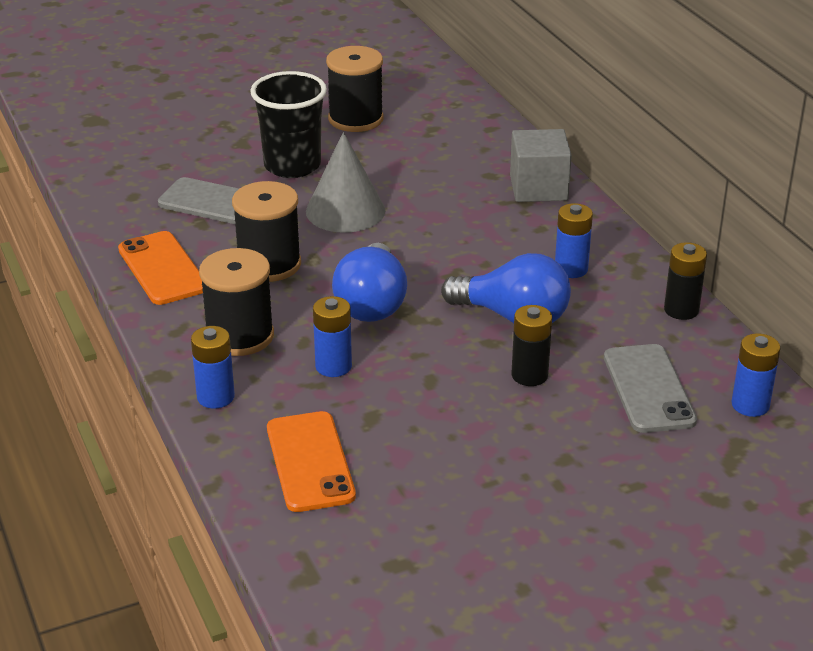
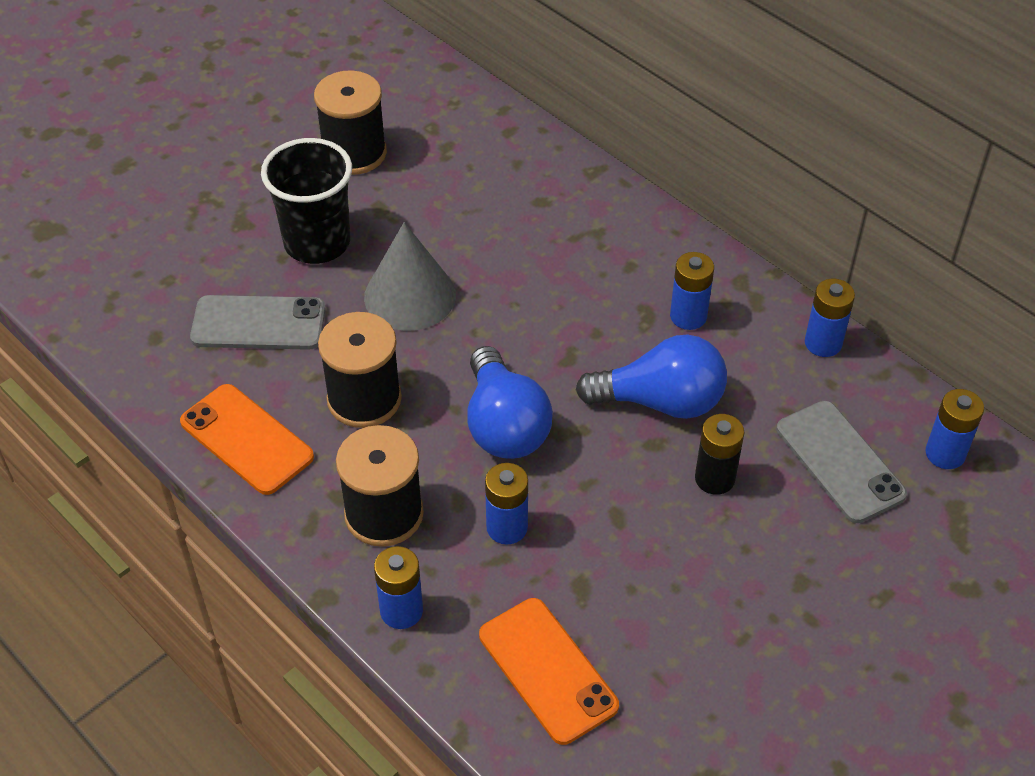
camera: 20 degrees left, 15 degrees up
(538, 188) = (601, 207): grey cube -> none
(681, 310) = (823, 343): black battery -> blue battery

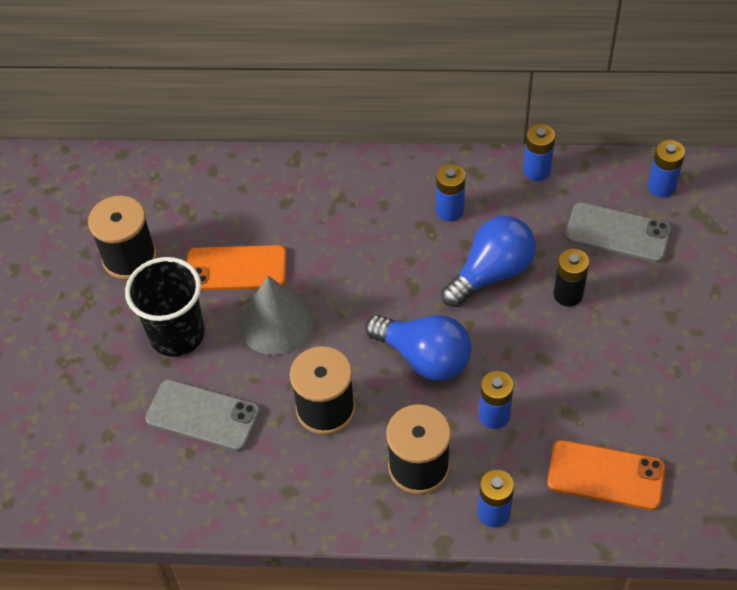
camera: 40 degrees left, 5 degrees up
(246, 439) = (285, 492): orange phone -> orange phone (236, 269)
(258, 323) = (203, 415): grey phone -> grey phone turned 60 degrees clockwise

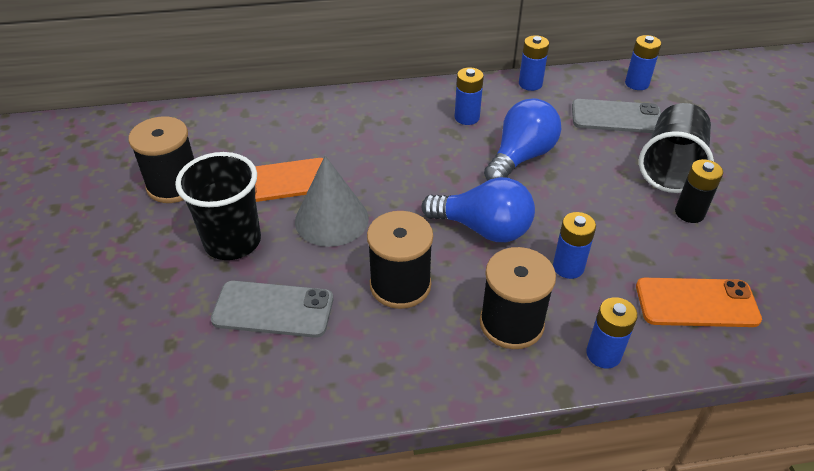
camera: 15 degrees left, 10 degrees down
(568, 294) = (594, 164): black battery -> black battery (689, 213)
(651, 311) = (671, 167): none -> black cup

